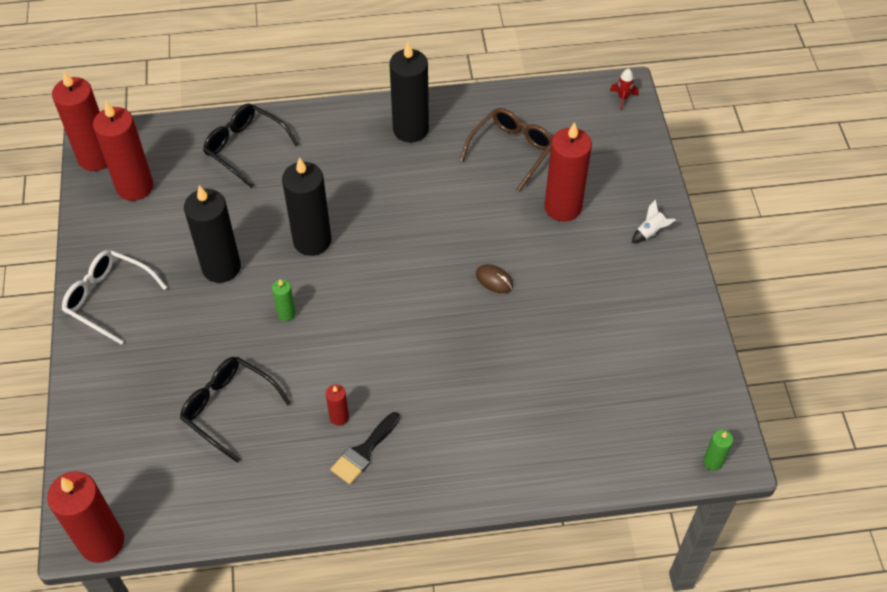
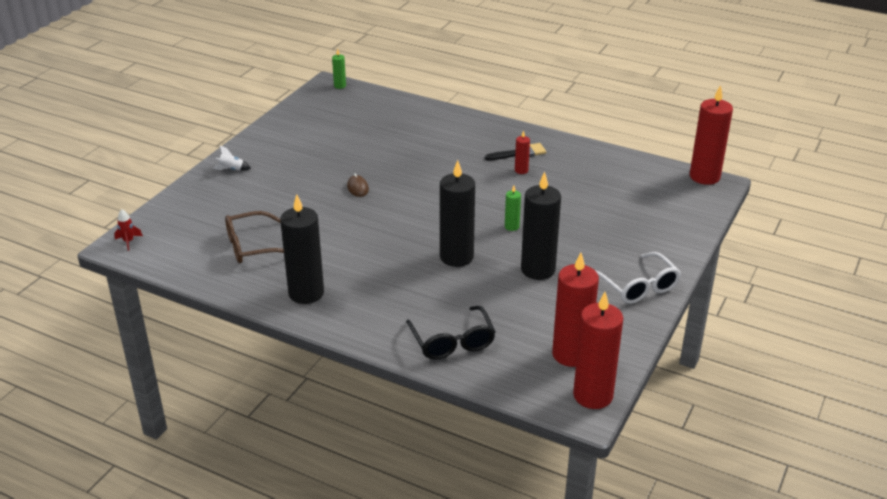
camera: 145 degrees left, 20 degrees down
(229, 409) = (587, 199): black glasses -> none
(563, 207) = (265, 202): red candle -> none

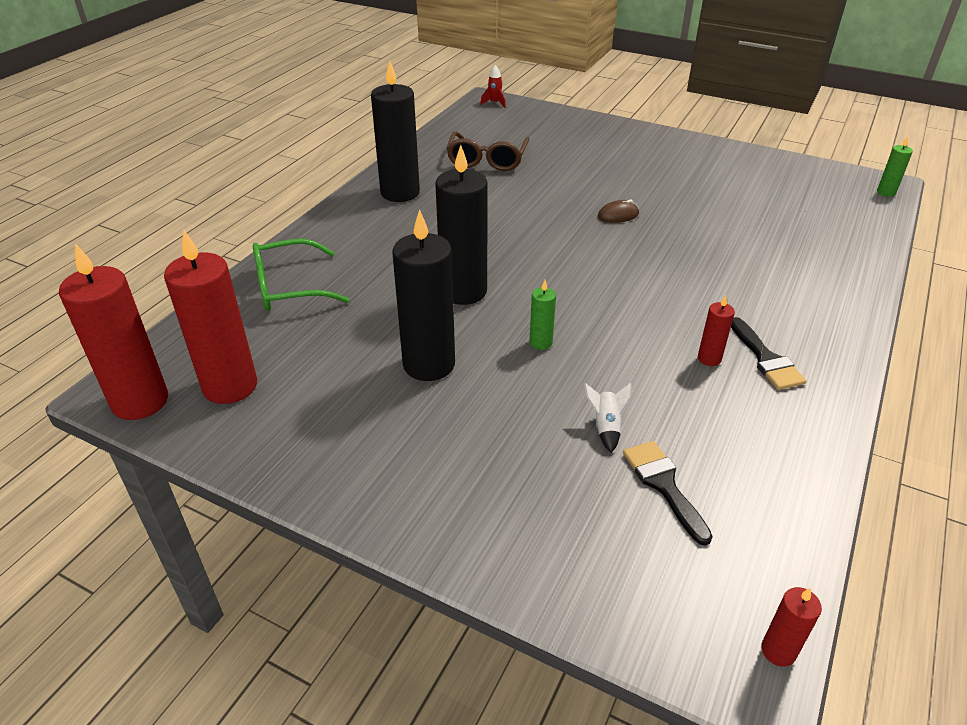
camera: 90 degrees right, 5 degrees up
(231, 169) = (637, 138): white rocket -> white rocket (606, 427)
(253, 246) = (487, 160): brown glasses -> brown glasses turned 150 degrees counterclockwise
(452, 341) = (290, 287): black glasses -> green glasses
(621, 194) = (663, 485): none -> black brush
(638, 286) = (373, 477): white glasses -> none
(704, 177) = (778, 651): red candle -> red candle, size x0.46

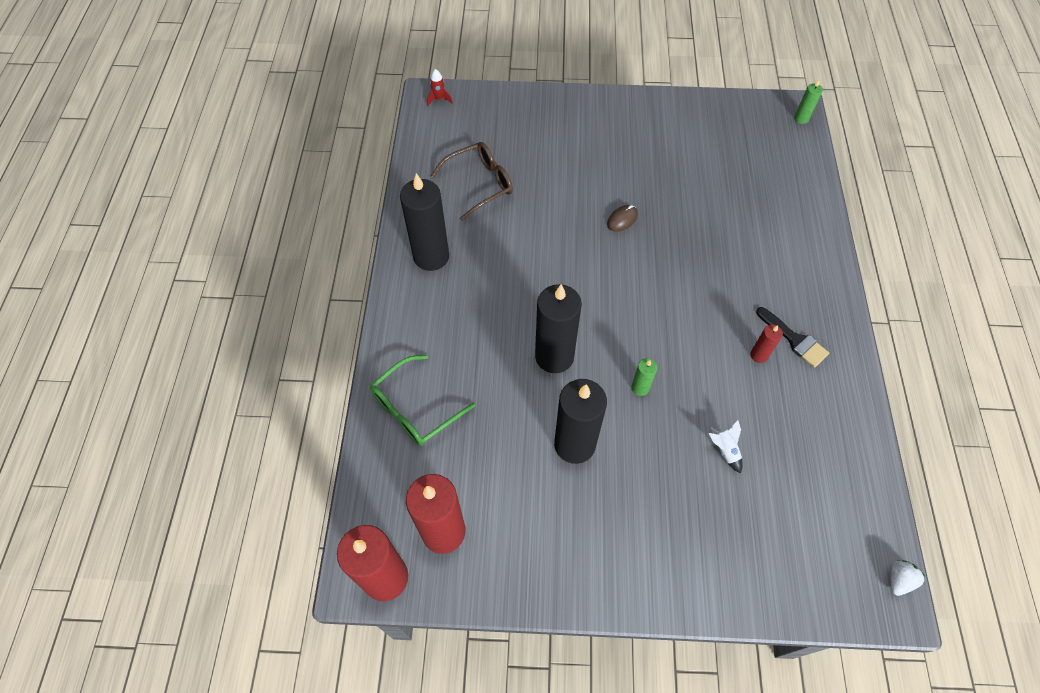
camera: 25 degrees left, 20 degrees up
(487, 160) = (479, 184): brown glasses -> brown glasses turned 105 degrees counterclockwise
(663, 485) = (783, 485): black brush -> none
(778, 651) = (898, 580): red candle -> white strawberry

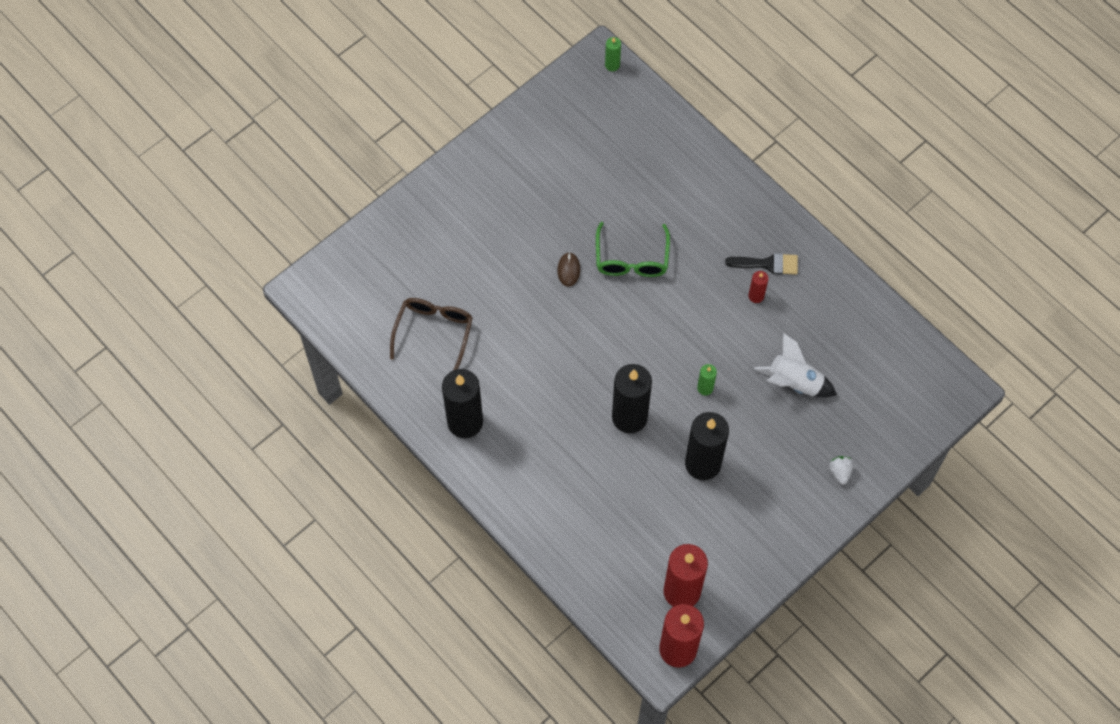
camera: 45 degrees left, 5 degrees up
(416, 408) = (579, 535): green glasses -> green glasses (631, 258)
(439, 99) = (315, 285): red rocket -> none
(724, 450) = (794, 382): white rocket -> white rocket, size x1.88
(898, 580) = (954, 373): white strawberry -> white strawberry (840, 472)

